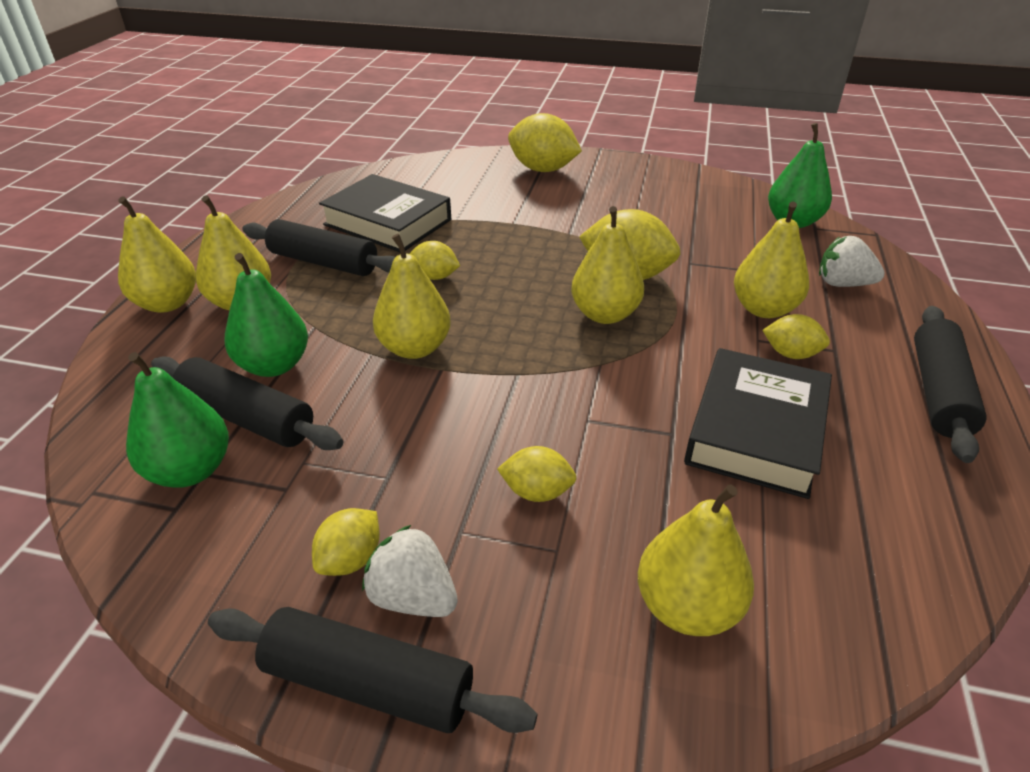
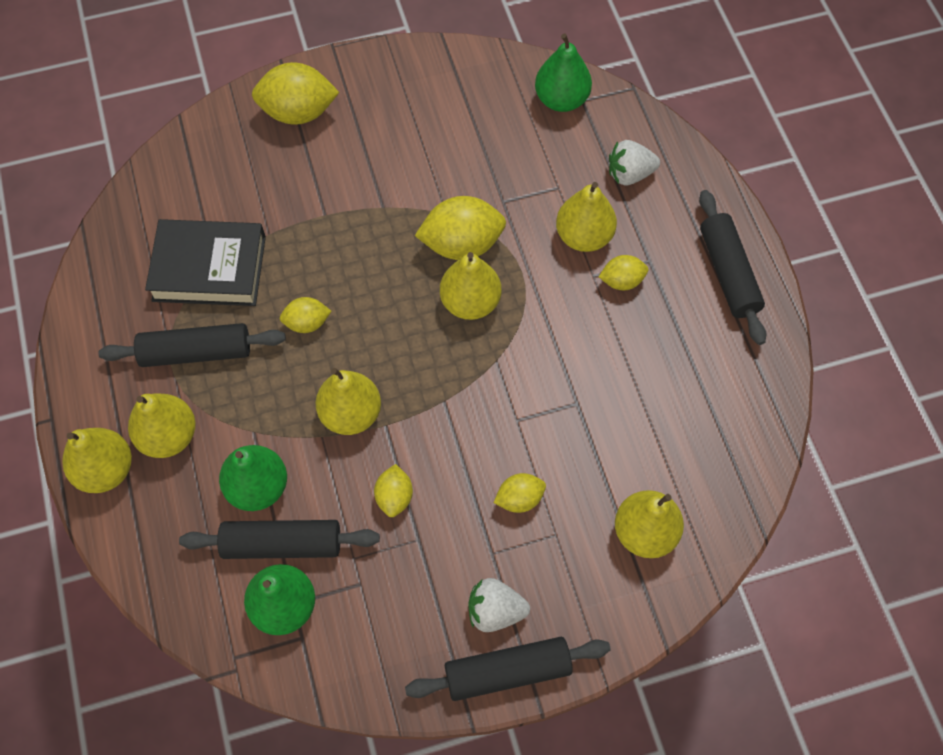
camera: 30 degrees left, 25 degrees up
(351, 559) = (441, 608): yellow lemon -> yellow lemon (394, 497)
(755, 430) = (627, 372): black book -> none

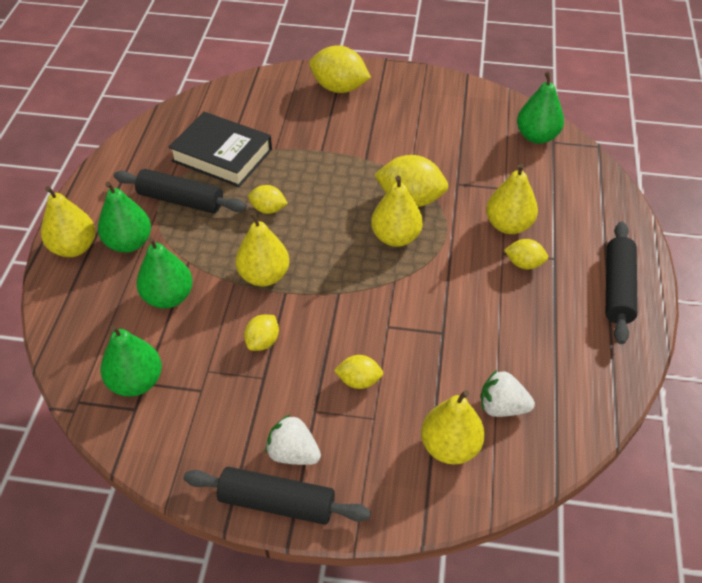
camera: 25 degrees right, 15 degrees down
(168, 436) = (129, 243): yellow pear -> green pear
(282, 544) = (161, 340): black rolling pin -> none
(629, 174) = (567, 198): white strawberry -> white strawberry (502, 407)

